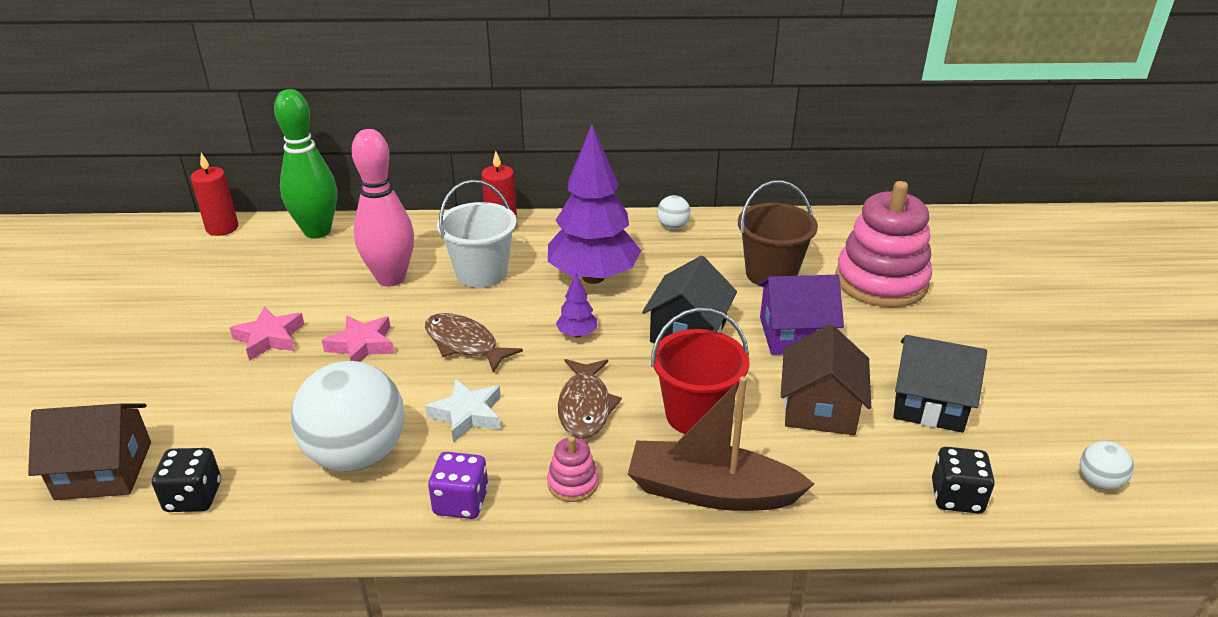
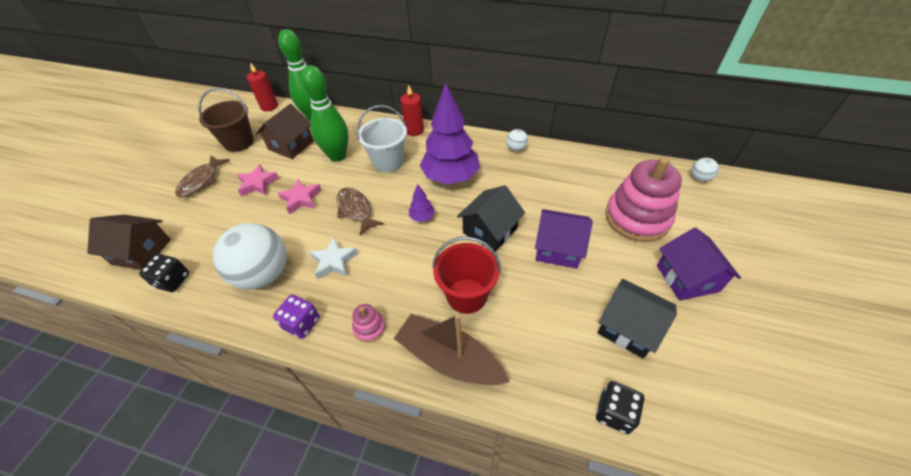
camera: 20 degrees right, 15 degrees up
(391, 278) = (337, 156): pink bowling pin -> green bowling pin
(585, 406) = (402, 272): brown fish -> brown fish (201, 181)
(771, 274) = (563, 197): brown bucket -> brown bucket (239, 142)
(820, 408) = (549, 311): brown house -> brown house (291, 145)
(975, 336) = (687, 278): none -> purple house
(1099, 481) = (732, 432): white ball -> white ball (699, 178)

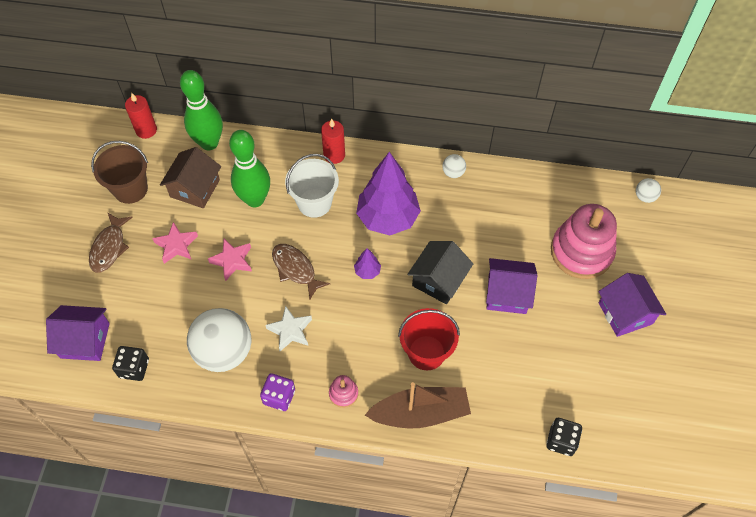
camera: 10 degrees left, 10 degrees up
(141, 251) = (85, 340): brown house -> purple house
(449, 358) = (420, 413): brown boat -> brown boat turned 150 degrees clockwise
(628, 327) = (572, 367): black house -> none

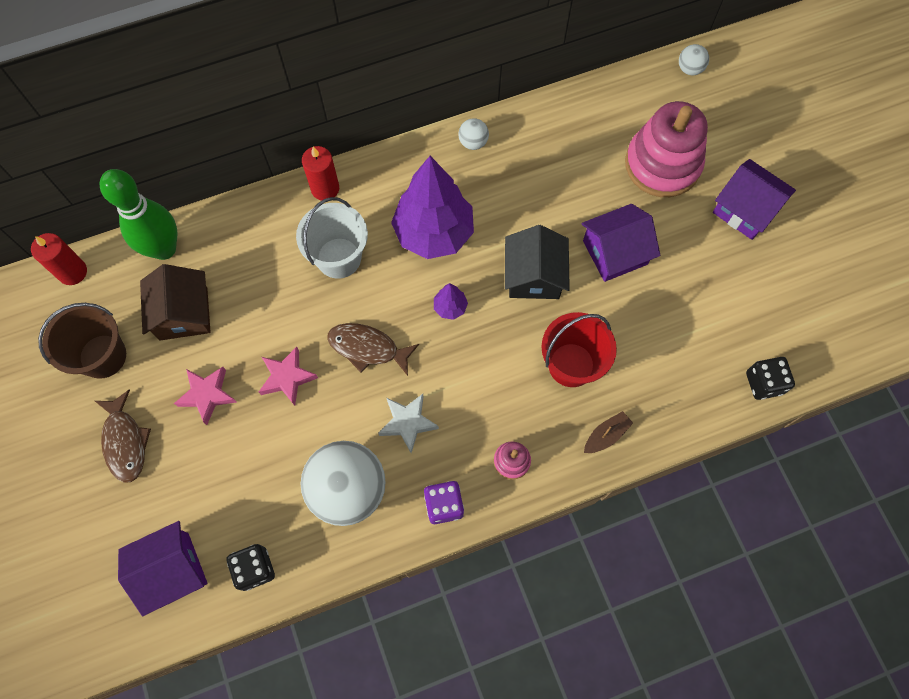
camera: 30 degrees left, 10 degrees up
(255, 199) = (266, 290): green bowling pin -> none
(420, 413) = (606, 435): brown boat -> brown boat, size x0.46

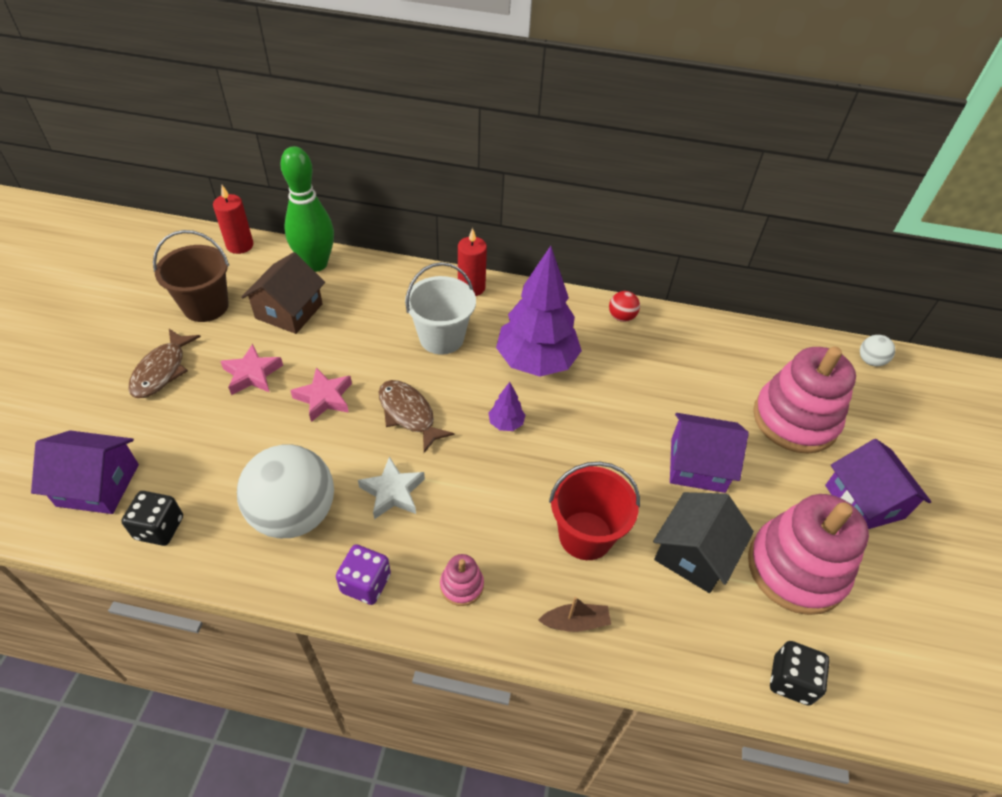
camera: 30 degrees right, 20 degrees down
(473, 142) = (621, 317): white ball -> red ball
(534, 276) = (603, 441): black house -> black house (694, 554)
(726, 296) = (796, 568): none -> pink stacking toy

